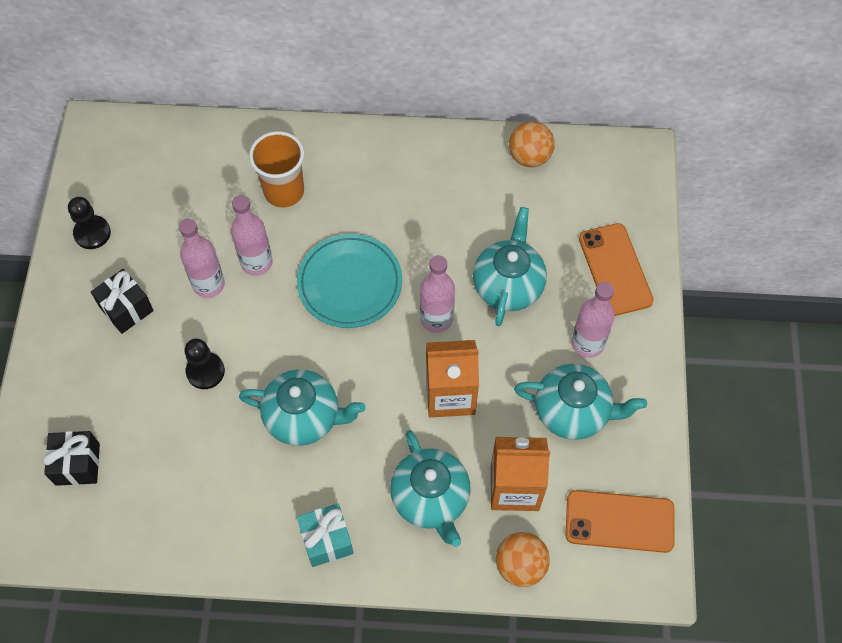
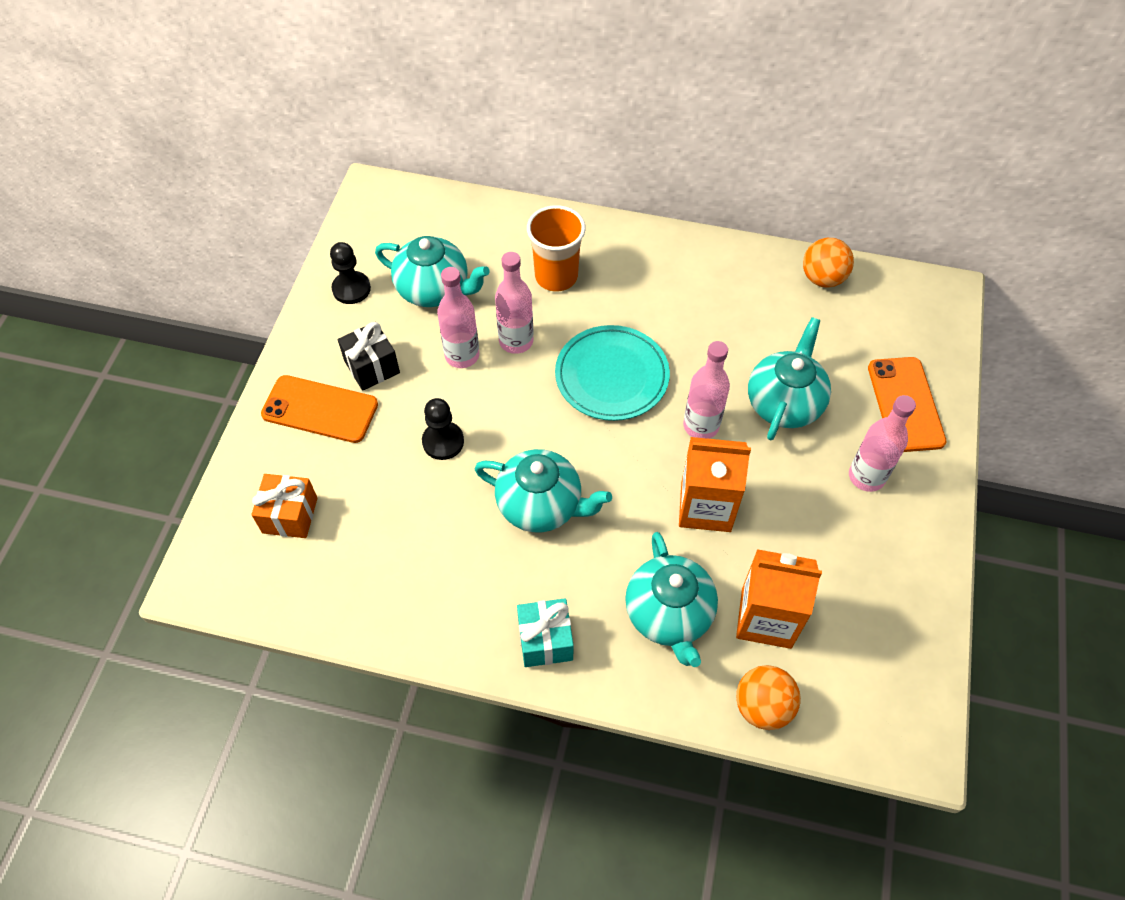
camera: 10 degrees right, 5 degrees down
(77, 464) = (290, 515): black gift -> orange gift
(573, 412) = (842, 546): turquoise teapot -> turquoise teapot (434, 290)
(619, 521) = (884, 676): orange phone -> orange phone (320, 409)

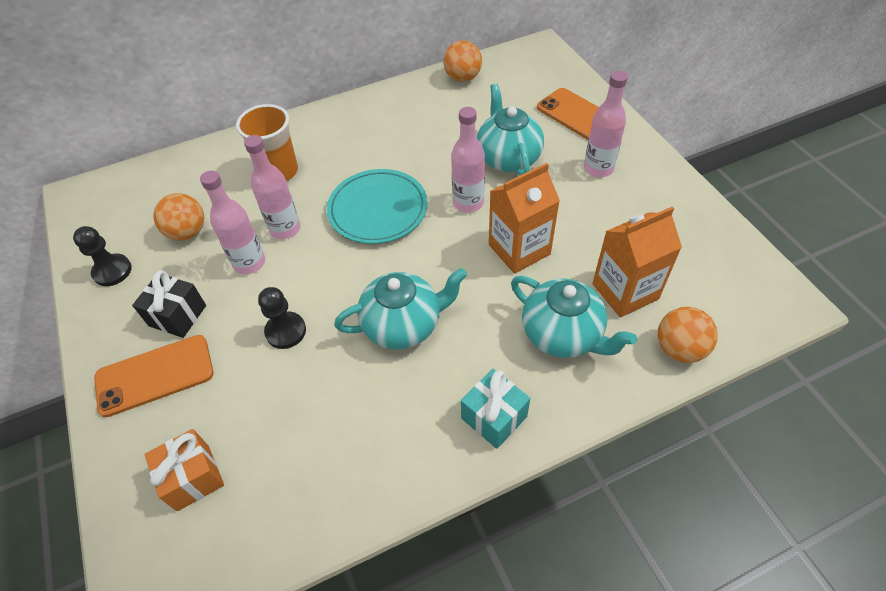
camera: 35 degrees left, 5 degrees down
(434, 290) = (188, 232): turquoise teapot -> orange ball

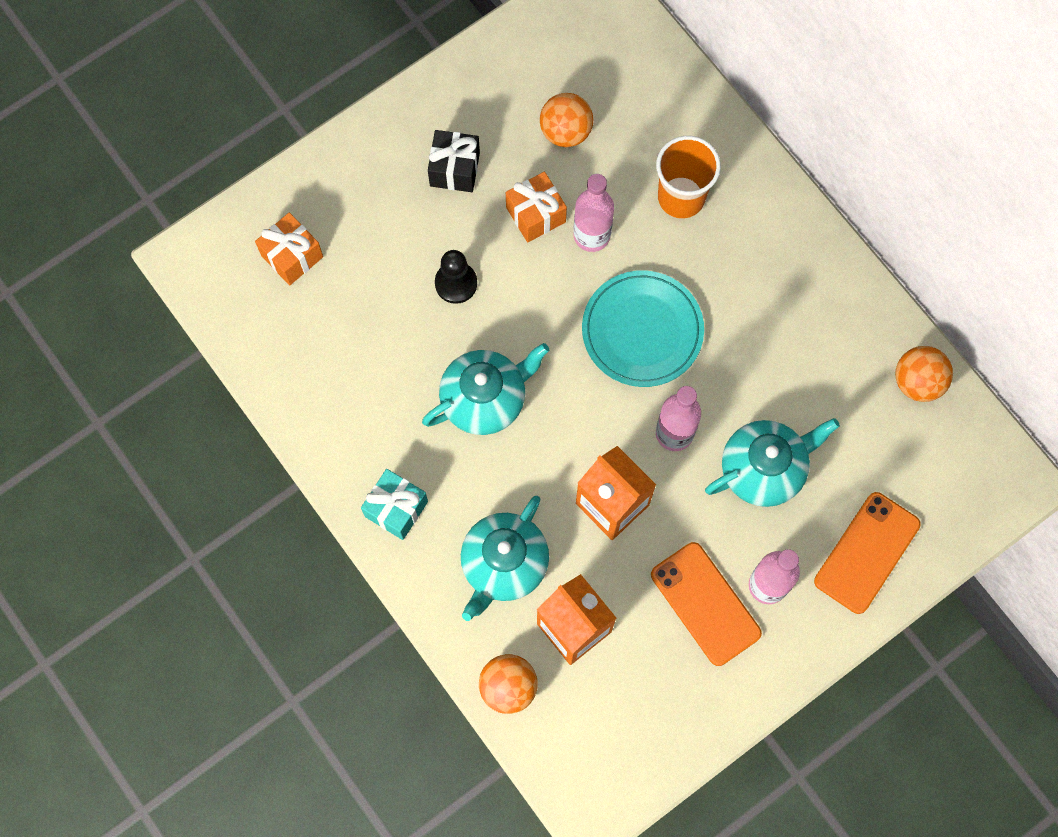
camera: 75 degrees right, 20 degrees up
(112, 271) = (497, 77): black pawn -> none
(155, 375) = (384, 178): orange phone -> orange phone (705, 604)
(249, 263) = (536, 215): pink bottle -> orange gift
(403, 325) = (485, 399): turquoise teapot -> turquoise teapot turned 90 degrees counterclockwise

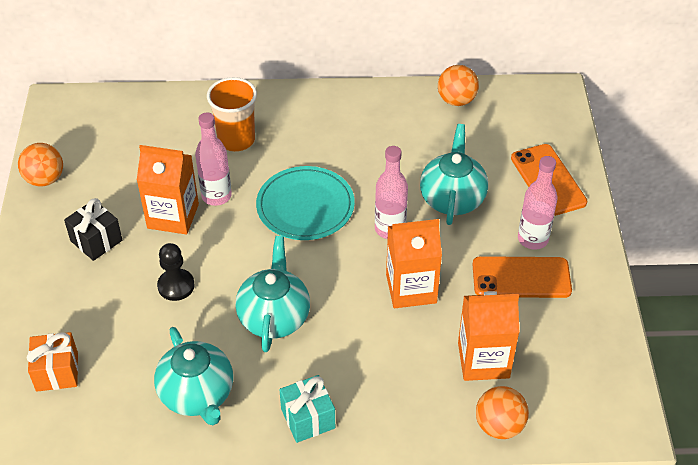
camera: 55 degrees left, 25 degrees down
(503, 565) = (404, 376): turquoise teapot -> turquoise teapot (197, 395)
(536, 215) = (173, 216): orange gift -> orange carton
(565, 131) = (134, 170): orange ball -> orange ball (45, 179)

